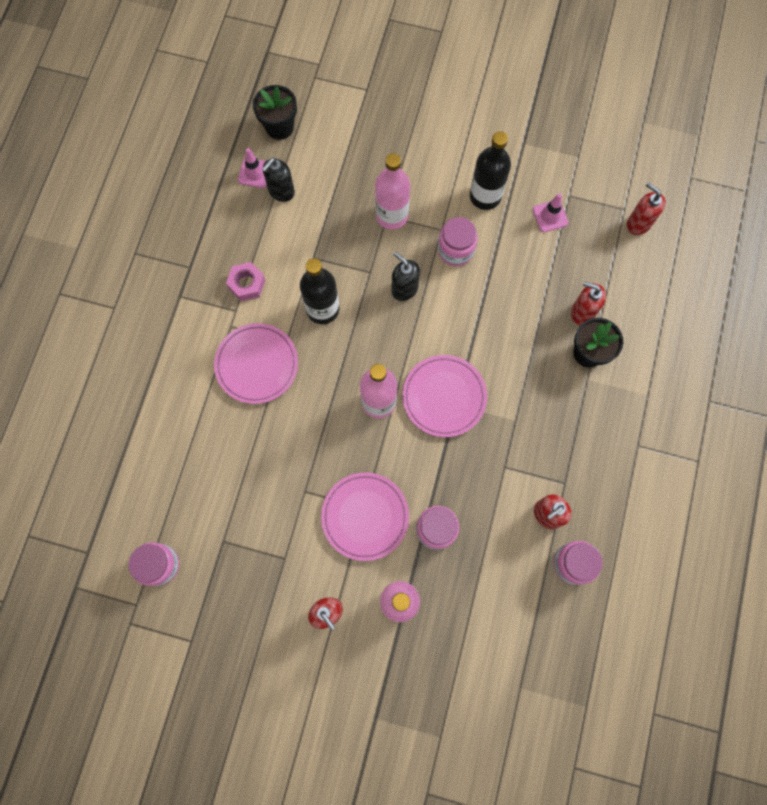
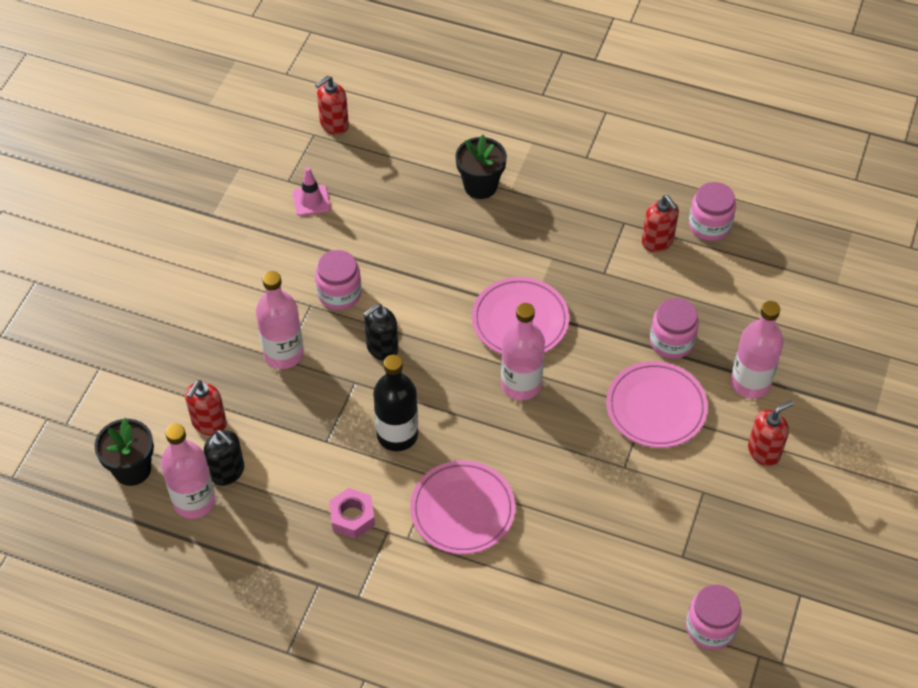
camera: 85 degrees left, 20 degrees down
(255, 173) = (194, 501): pink traffic cone -> pink bottle
(485, 196) = (274, 258): black bottle -> none
(582, 312) = (432, 186): red soap dispenser -> red soap dispenser (209, 423)

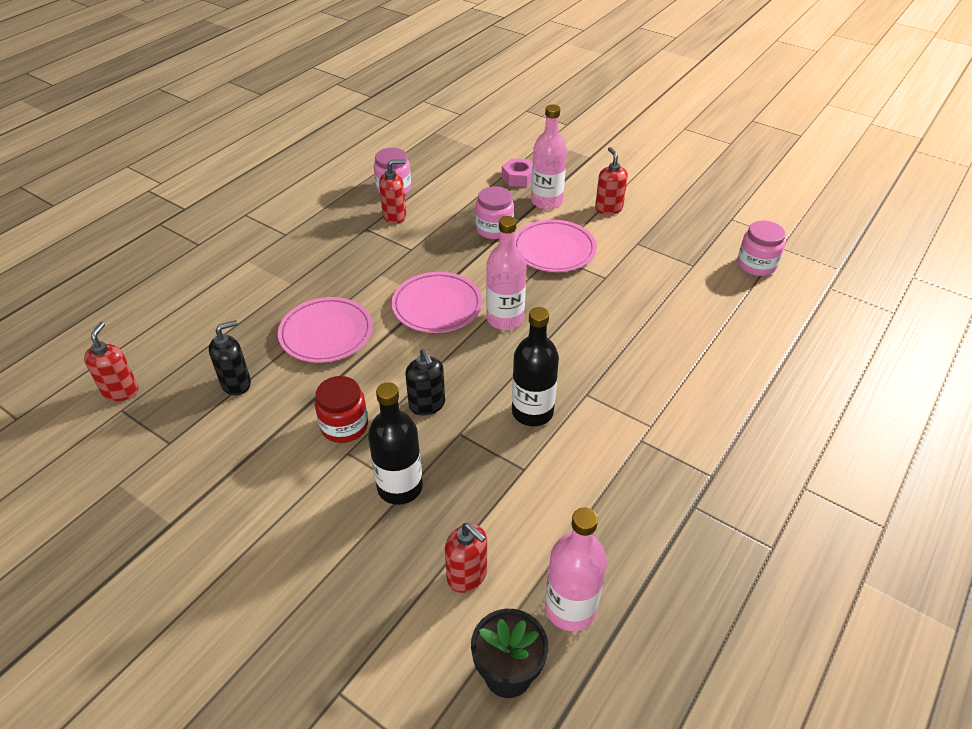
camera: 75 degrees left, 10 degrees down
(227, 472) = (538, 567): black soap dispenser -> black soap dispenser (236, 383)
(283, 354) = (400, 487): pink bottle -> black bottle
(311, 201) = (209, 428): pink traffic cone -> none
(334, 124) = (121, 391): red soap dispenser -> red soap dispenser turned 150 degrees counterclockwise
(339, 293) = (344, 426): pink jar -> red jar
(352, 517) = (619, 464): pink nut -> pink nut (518, 178)
(462, 510) = (627, 382): pink plate -> pink plate (326, 334)
(480, 186) = (273, 301): black flower pot -> none

